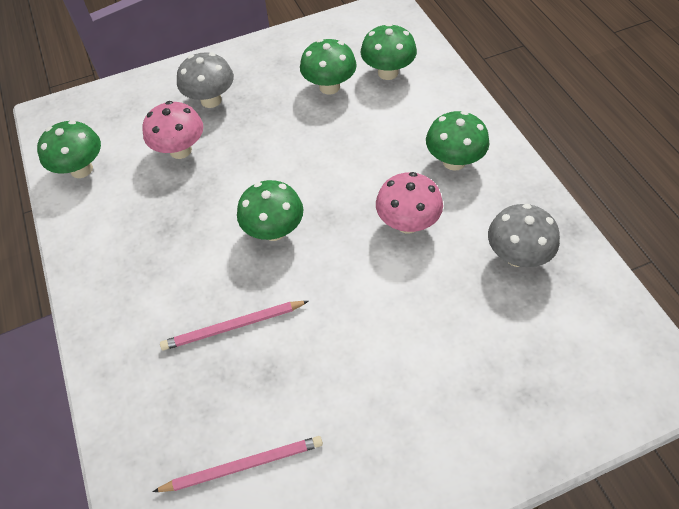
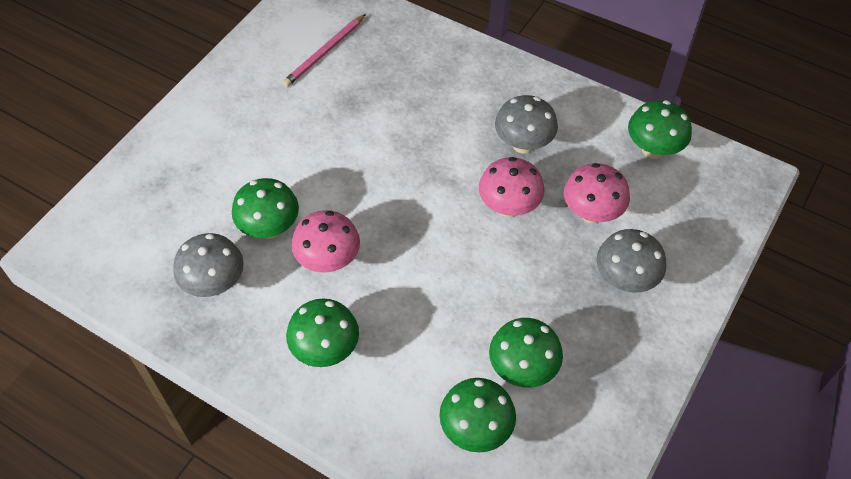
camera: 140 degrees right, 0 degrees up
(166, 231) = (523, 144): none -> grey mushroom
(232, 187) = (509, 207): none -> pink mushroom
(233, 326) = (402, 113): pink pencil -> none
(274, 230) = (437, 192): green mushroom -> green mushroom (269, 228)

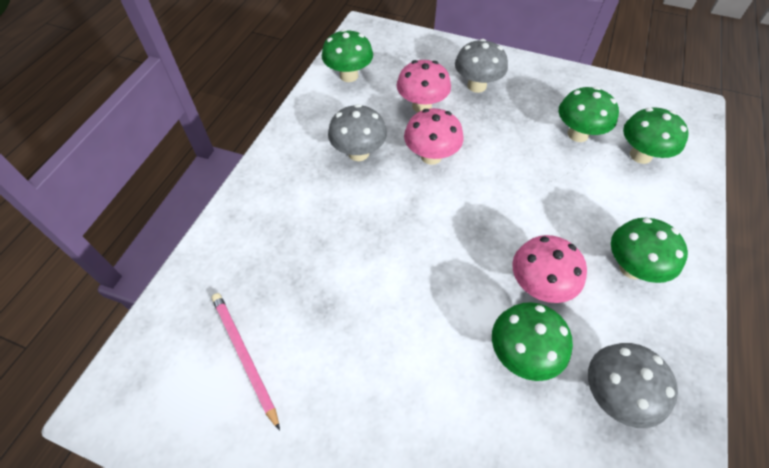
camera: 100 degrees left, 0 degrees up
(324, 52) = (244, 355): pink pencil -> pink pencil turned 150 degrees counterclockwise

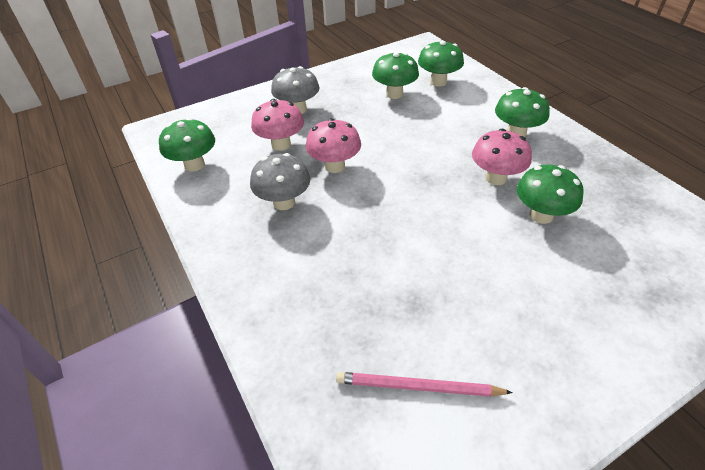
camera: 50 degrees left, 10 degrees down
(613, 394) = (597, 192): grey mushroom -> none

